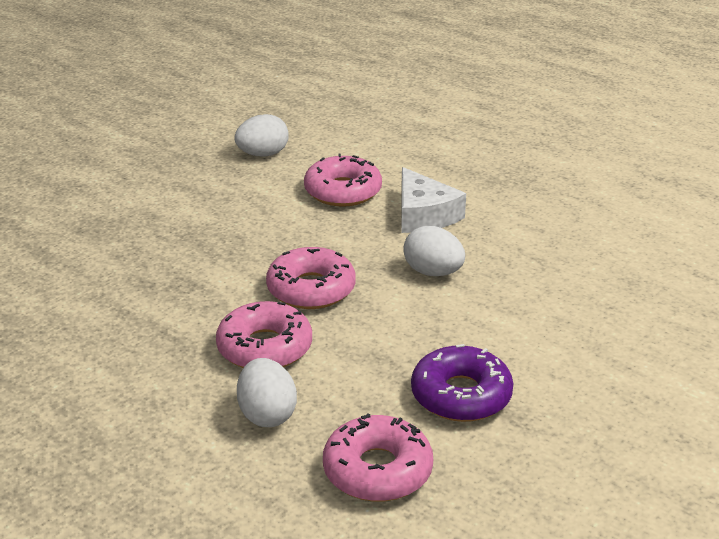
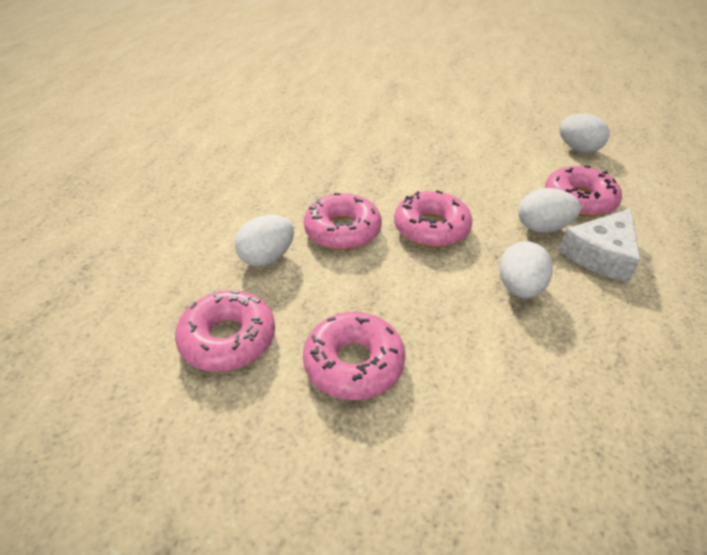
camera: 65 degrees right, 10 degrees up
(365, 227) = (542, 228): none -> white egg
(461, 395) = (354, 363): purple donut -> pink donut

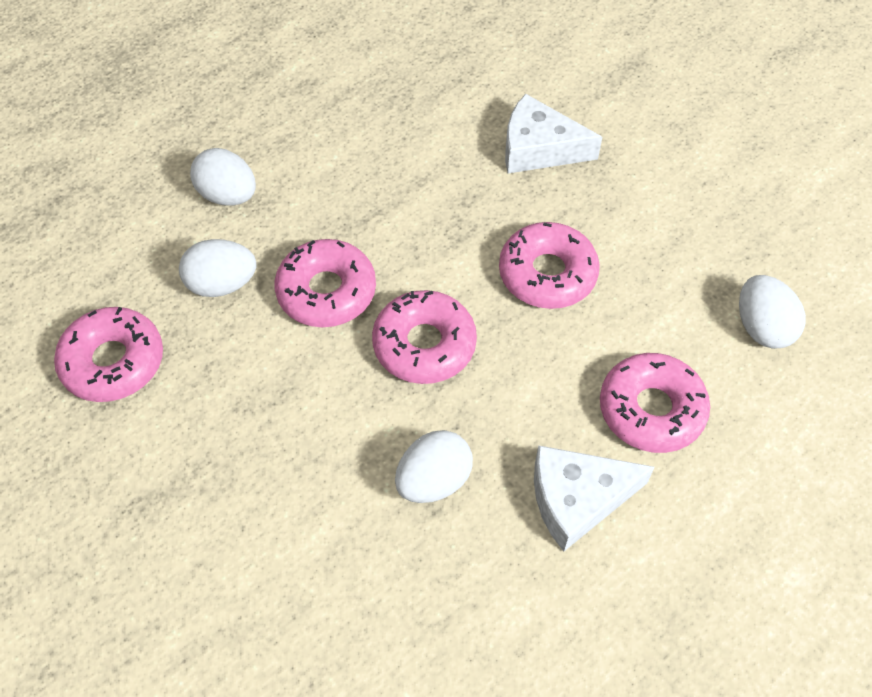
camera: 35 degrees right, 15 degrees up
(354, 363) = (193, 458): pink donut -> pink donut (547, 274)
(388, 127) = (539, 148): none -> white cheese
(542, 228) = (553, 421): white egg -> white egg (228, 195)

